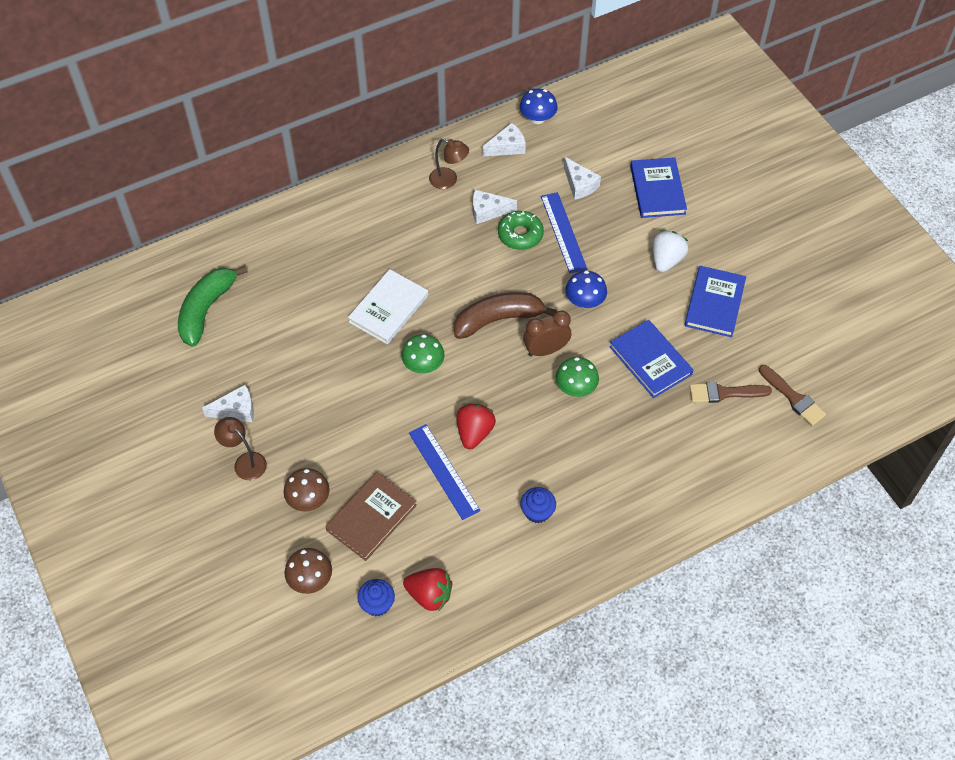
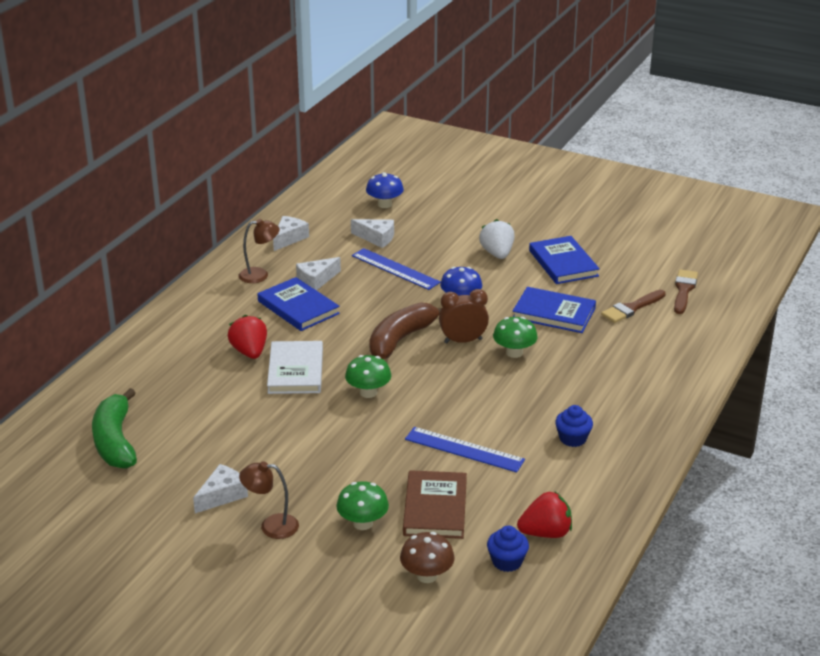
camera: 35 degrees left, 25 degrees down
(308, 500) = (363, 523): brown mushroom -> green mushroom
(474, 432) = (462, 414): red strawberry -> red strawberry (249, 352)
(520, 235) = (360, 283): green donut -> none
(537, 118) = (296, 214): blue mushroom -> blue mushroom (384, 204)
(546, 350) = (463, 341): brown clock -> brown clock turned 45 degrees clockwise
(657, 190) = (443, 219): blue book -> blue book (298, 307)
(793, 398) = (684, 290): brown brush -> brown brush turned 90 degrees counterclockwise

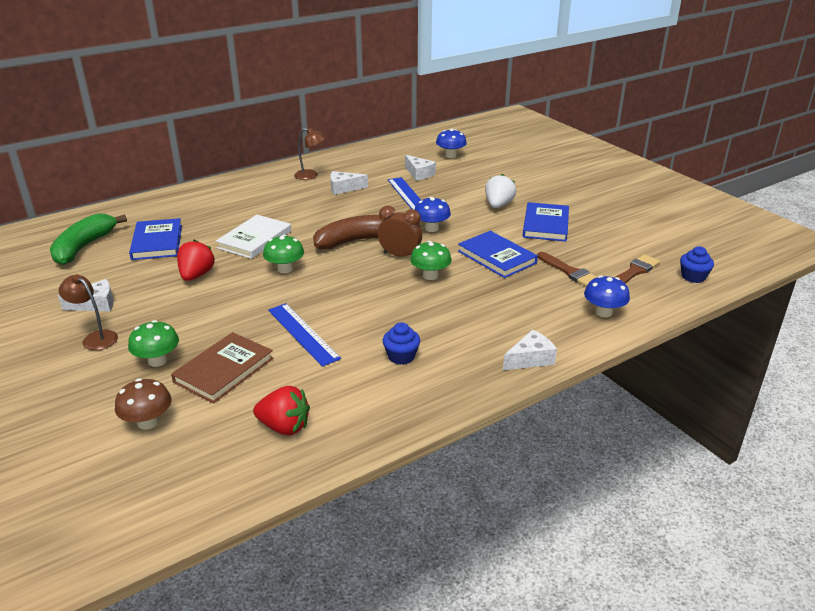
camera: 30 degrees right, 0 degrees up
(249, 352) = (241, 219): red strawberry -> red strawberry (196, 275)
(289, 238) = (358, 160): white cheese -> white cheese (530, 359)
(298, 307) = (309, 201): blue book -> blue book (157, 242)
(507, 561) = (223, 438): blue cupcake -> blue cupcake (693, 277)
(632, 308) = (570, 272): brown brush -> brown brush turned 120 degrees counterclockwise
(694, 339) = (603, 312): none -> blue mushroom

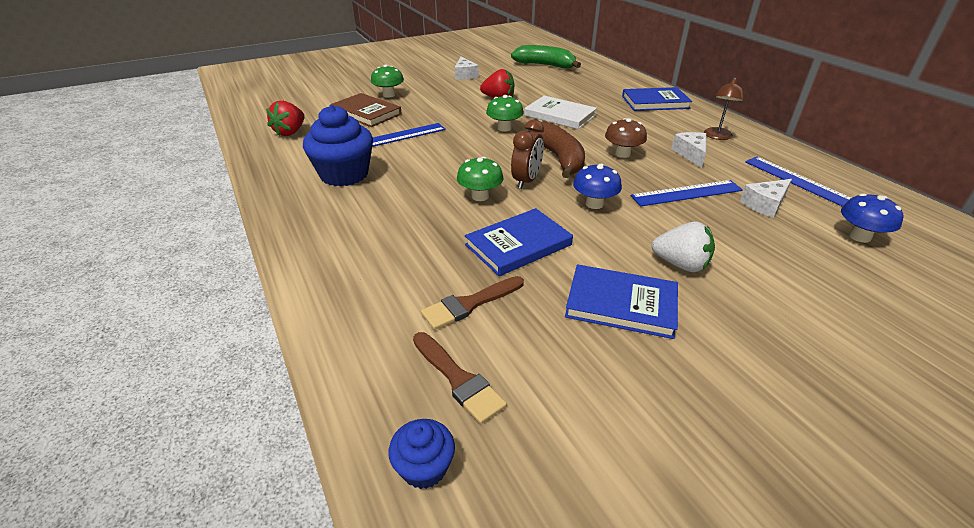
camera: 95 degrees right, 5 degrees up
(95, 338) = (424, 78): brown lamp -> none
(148, 422) = (326, 97): brown mushroom -> brown mushroom (622, 154)
(157, 242) = (553, 84): blue book -> blue book (655, 102)
(385, 160) = (798, 181): none -> blue ruler
(401, 356) = (344, 174): blue cupcake -> blue cupcake, size x1.97
(530, 359) = (298, 242): white cheese -> none
(603, 312) = (358, 316): blue mushroom -> none

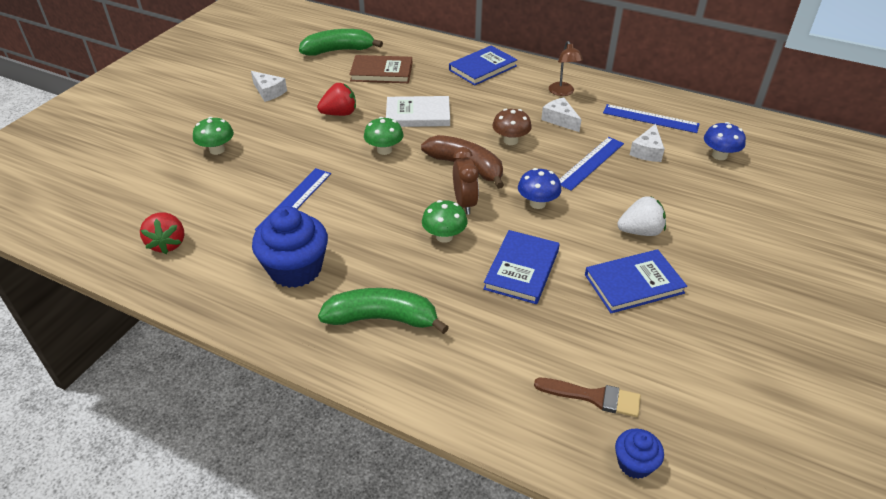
camera: 35 degrees left, 5 degrees up
(360, 229) = (382, 318): none -> green banana
(366, 113) = (222, 184): brown book -> brown book (381, 72)
(470, 304) = (541, 338): brown brush -> none

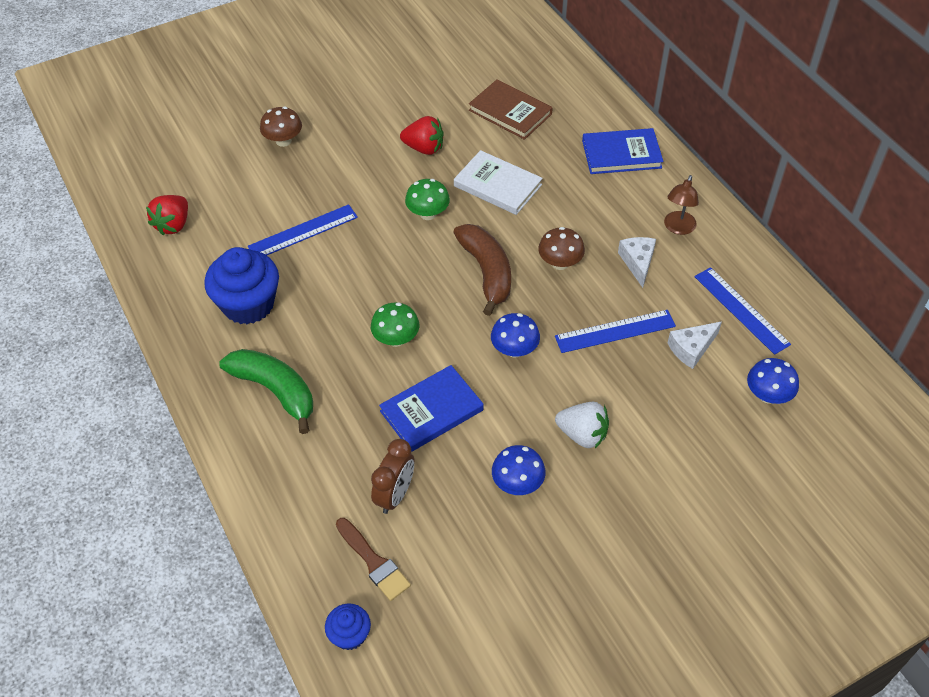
camera: 35 degrees right, 10 degrees up
(217, 150) = (283, 141): green mushroom -> brown mushroom
(269, 92) = (381, 90): white cheese -> none
(338, 50) = (492, 63): green banana -> none
(464, 203) = (446, 313): brown clock -> brown clock (395, 495)
(633, 284) = (517, 483): blue book -> blue mushroom

